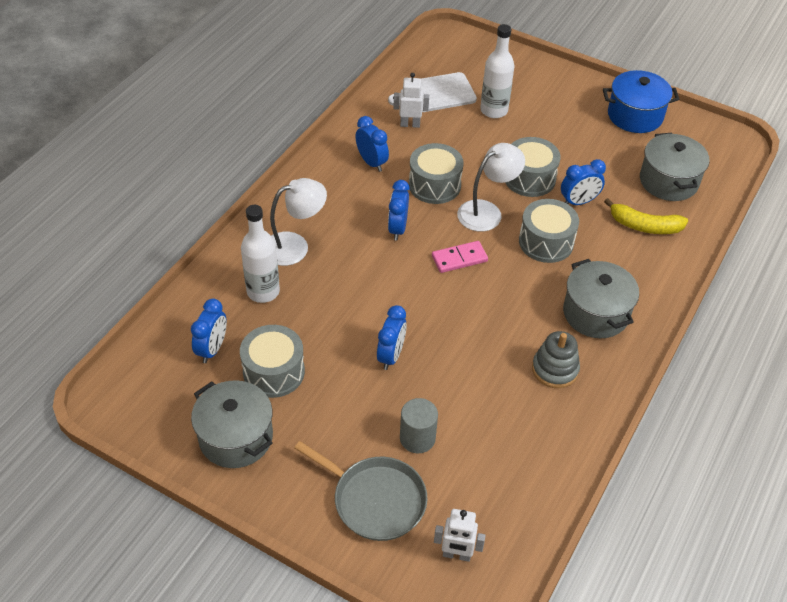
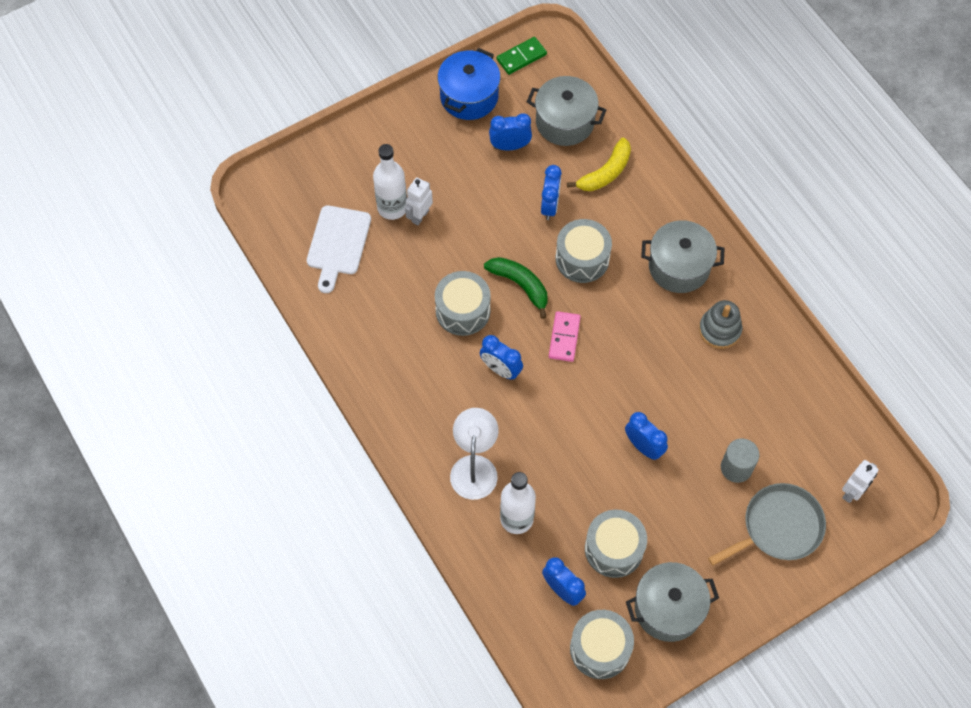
camera: 60 degrees left, 15 degrees up
(371, 162) = (402, 349): blue clock -> blue clock (510, 146)
(410, 124) = (368, 290): white robot -> white robot (420, 216)
(487, 211) = (520, 285): white lamp -> green banana
(529, 178) = (499, 228): grey drum -> grey drum (600, 648)
(703, 132) = (521, 57): none -> green domino

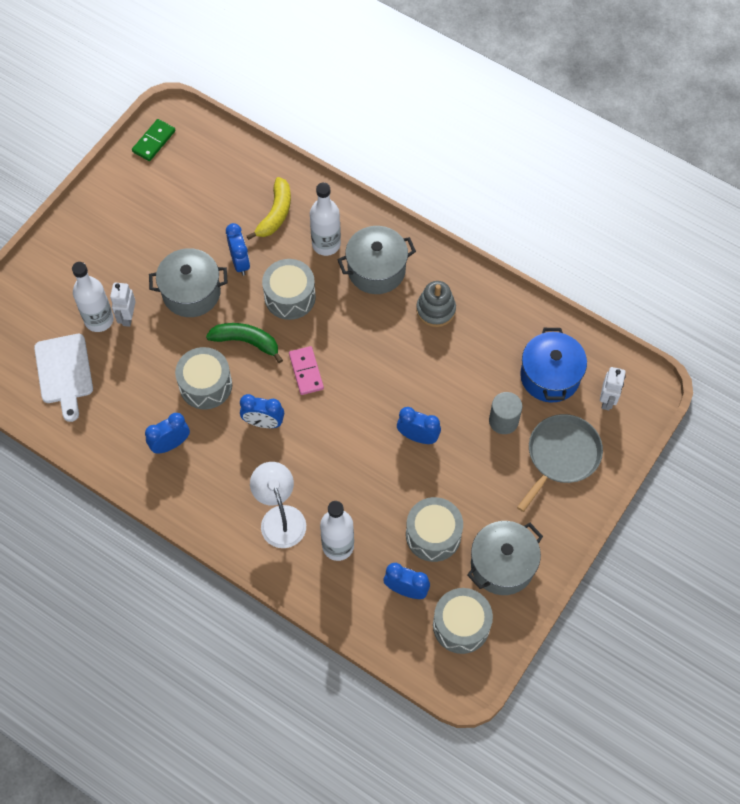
camera: 25 degrees left, 0 degrees up
(469, 96) = (123, 194): blue pot -> blue pot (550, 376)
(510, 146) = (180, 224): blue clock -> blue clock (170, 444)
(565, 122) = (219, 184): grey pot -> grey pot (191, 292)
(641, 222) = (326, 244): none -> white bottle

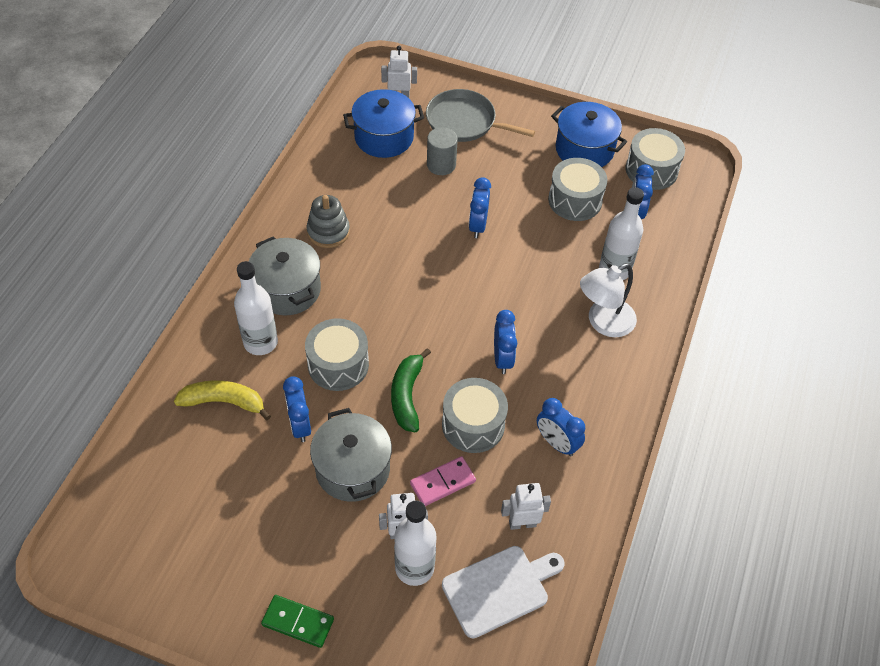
camera: 105 degrees left, 10 degrees down
(110, 400) = (522, 523): none -> white robot
(154, 141) = (119, 574): green domino -> green domino (298, 622)
(240, 262) = (300, 425): blue clock -> blue clock turned 75 degrees counterclockwise
(306, 371) = (430, 331): pink domino -> pink domino (443, 483)
(502, 565) = (584, 149): grey pot -> blue pot

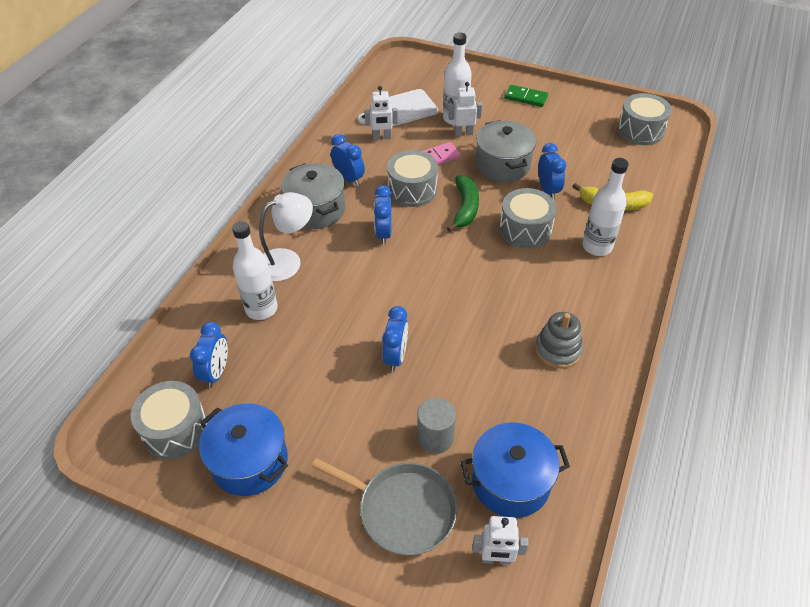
camera: 175 degrees left, 5 degrees down
(287, 290) = (585, 290): grey pot -> grey pot (316, 210)
(575, 200) = (281, 388): grey drum -> grey drum (640, 130)

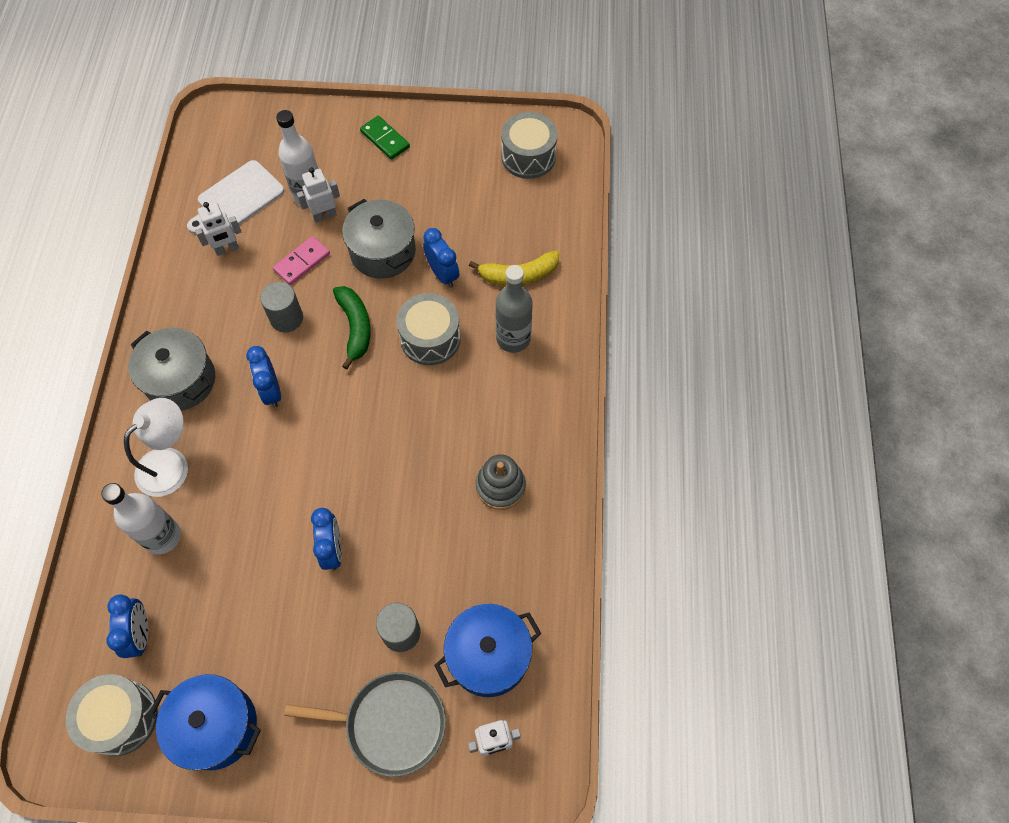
camera: 20 degrees left, 15 degrees up
(349, 178) = (206, 323): blue clock -> none
(412, 190) = (286, 318): grey drum -> grey cylinder
(526, 97) = (385, 139): green domino -> green domino turned 45 degrees clockwise
(597, 246) = (513, 338): white bottle -> grey bottle

